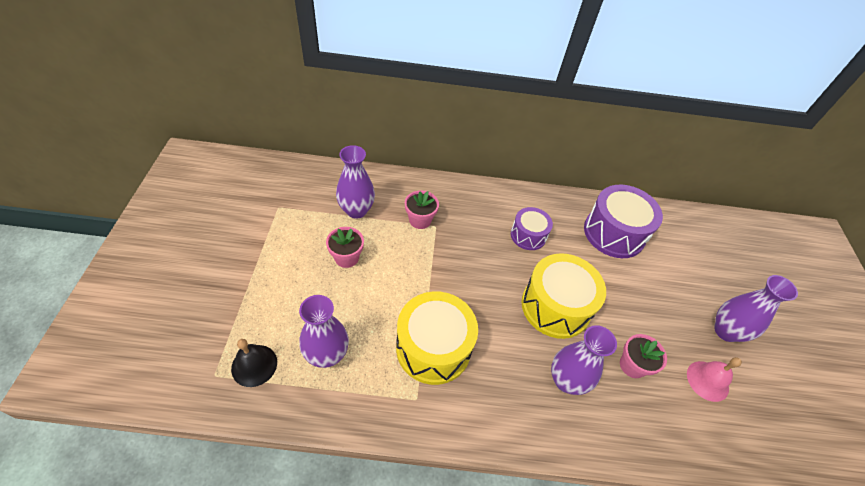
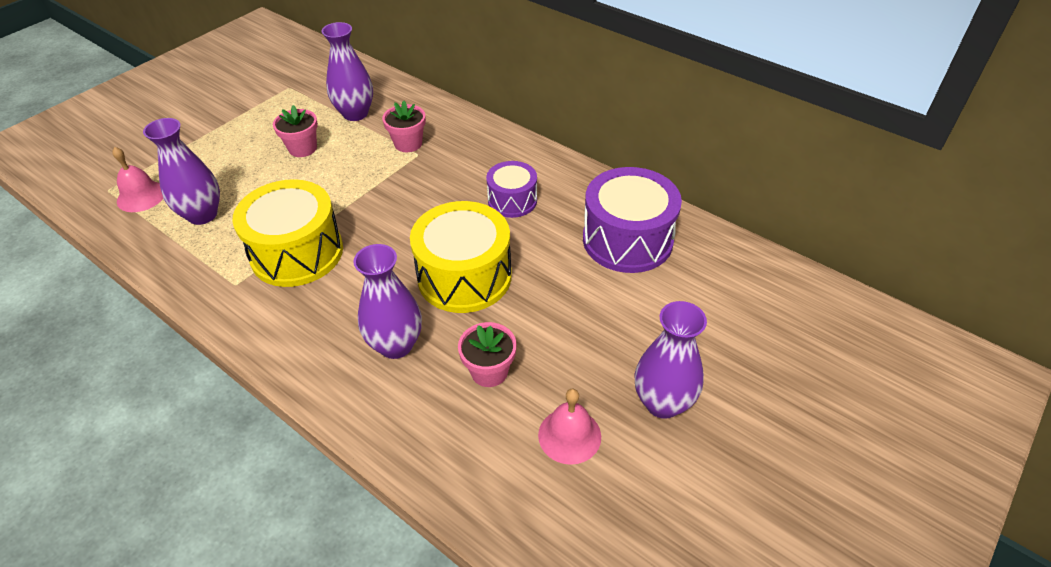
camera: 40 degrees right, 5 degrees down
(254, 365) = (141, 196): black bell -> pink bell

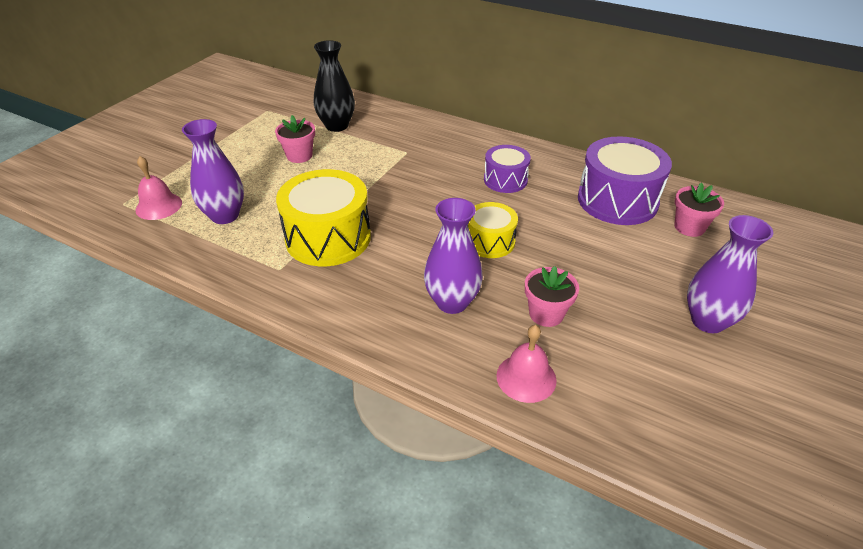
camera: 10 degrees left, 5 degrees down
(355, 113) = (337, 126): purple vase -> black vase
(408, 143) = (394, 145): pink flower pot -> pink flower pot (689, 227)
(464, 276) = (490, 241): yellow drum -> yellow drum, size x0.58
(569, 435) = (641, 357): pink bell -> pink bell (526, 377)

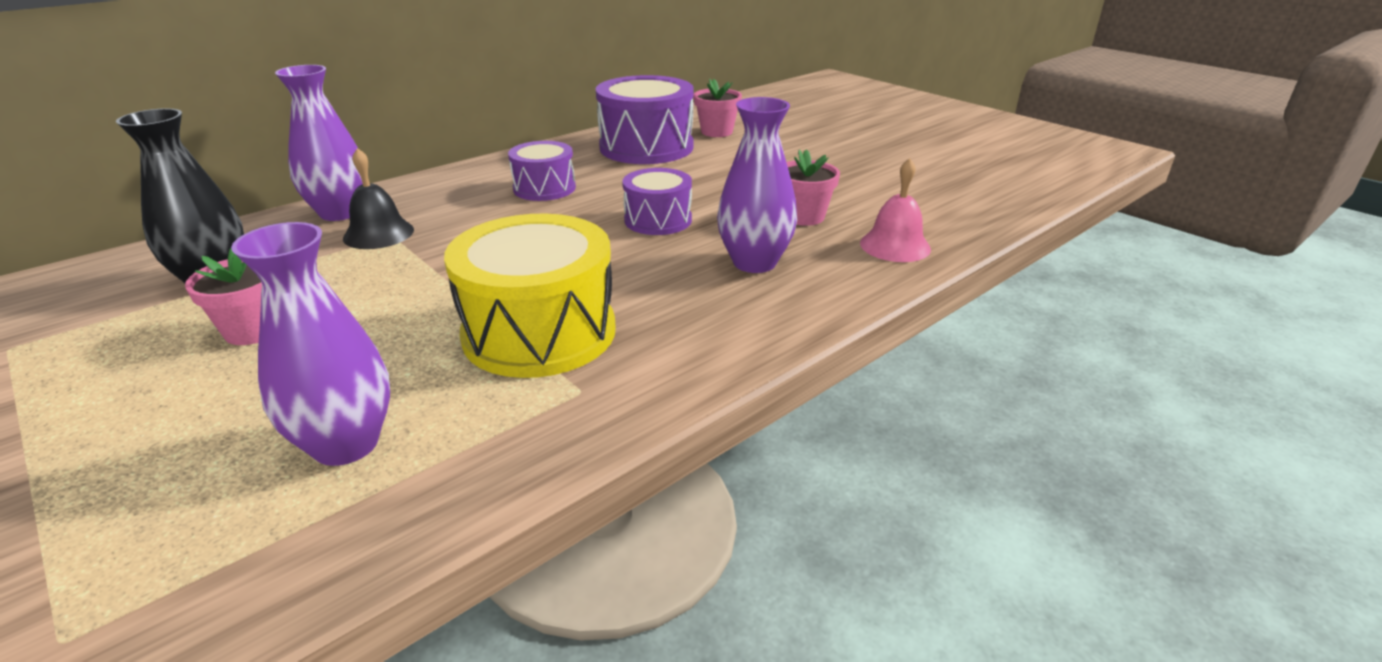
camera: 70 degrees left, 10 degrees down
(159, 206) = (172, 557): pink bell -> none
(406, 148) = (378, 234): none -> black bell
(490, 241) = (658, 220): yellow drum -> purple drum
(708, 321) = (848, 156): purple vase -> purple vase (340, 213)

